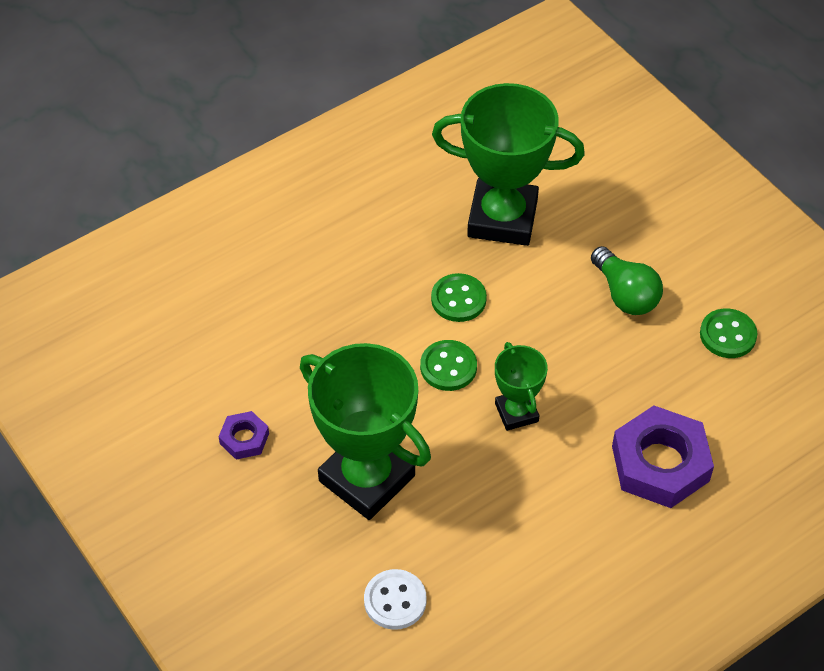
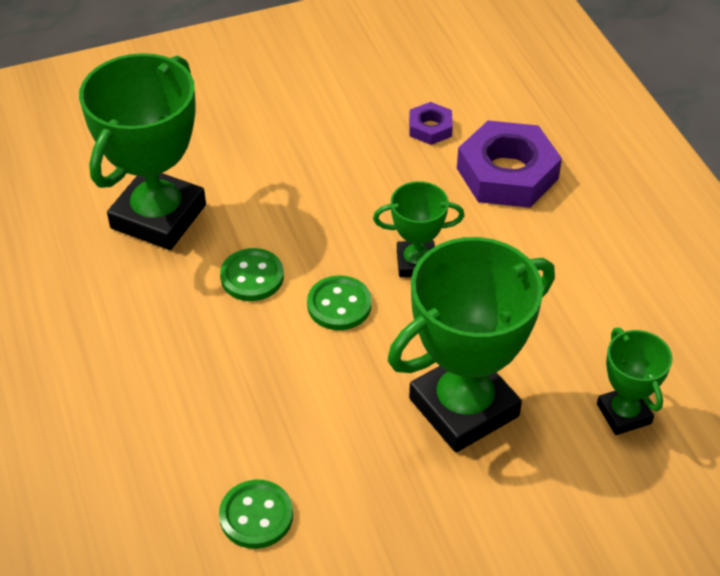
camera: 75 degrees left, 5 degrees down
(244, 439) = (375, 517): purple nut -> purple nut (430, 128)
(395, 601) = (624, 414): white button -> green trophy
(625, 294) = (300, 148): green light bulb -> none
(727, 335) = (376, 93): green button -> green button (256, 516)

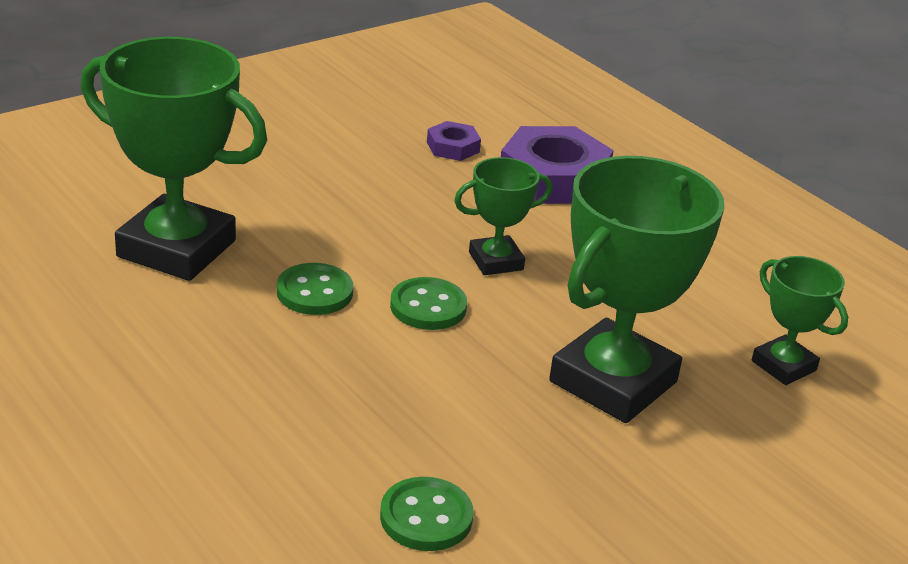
camera: 20 degrees left, 15 degrees down
(158, 216) = (176, 249): green trophy -> green trophy turned 75 degrees counterclockwise

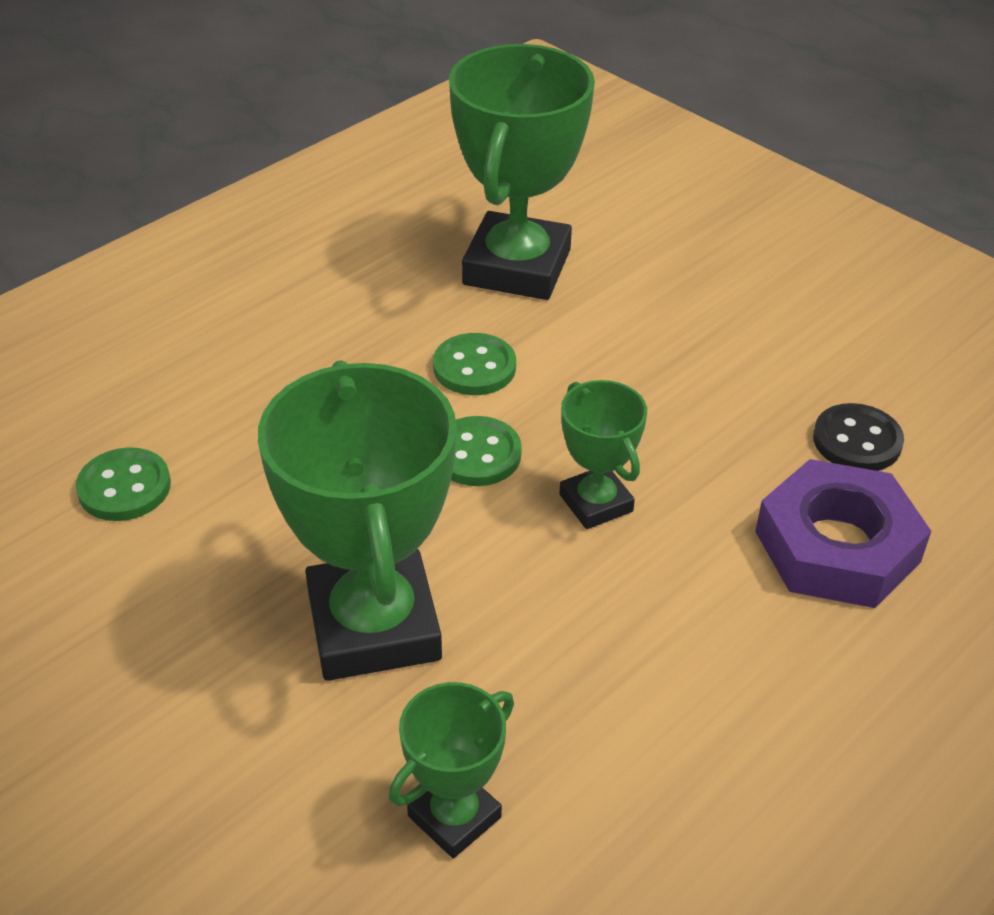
camera: 85 degrees right, 10 degrees up
(453, 147) = (857, 441): purple nut -> black button
(613, 382) = (373, 626): green trophy -> green trophy turned 45 degrees clockwise

